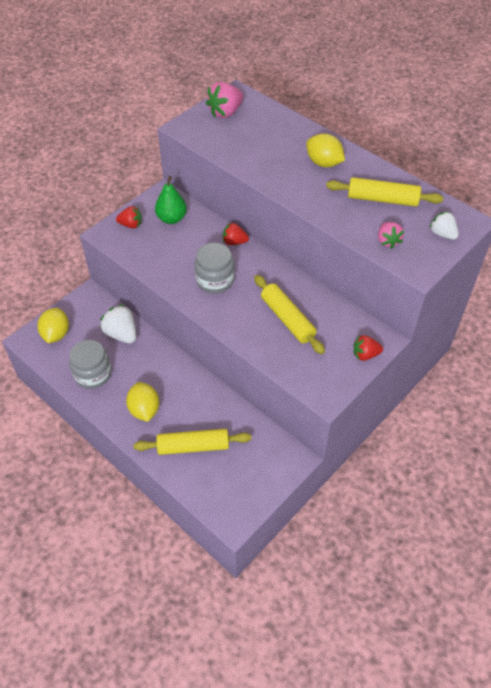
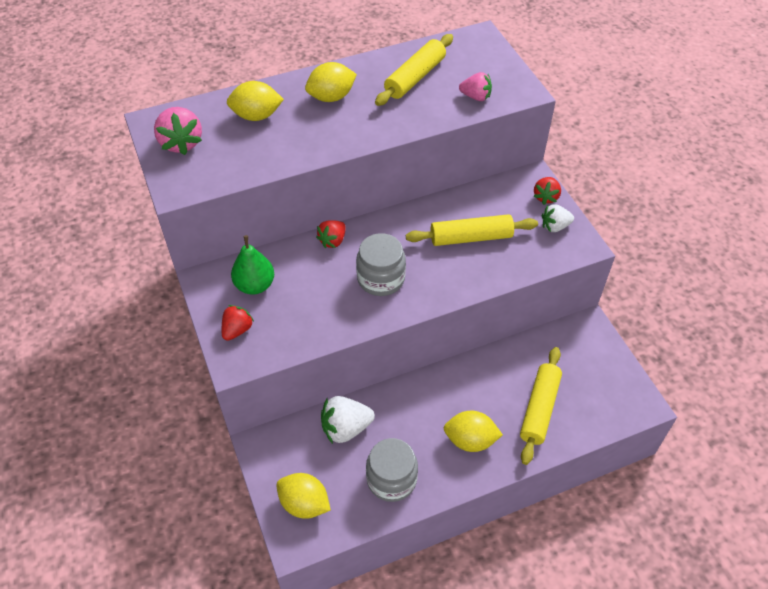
camera: 65 degrees left, 0 degrees up
(276, 135) = (256, 116): none -> yellow lemon
(442, 234) = (487, 59): white strawberry -> white strawberry (555, 226)

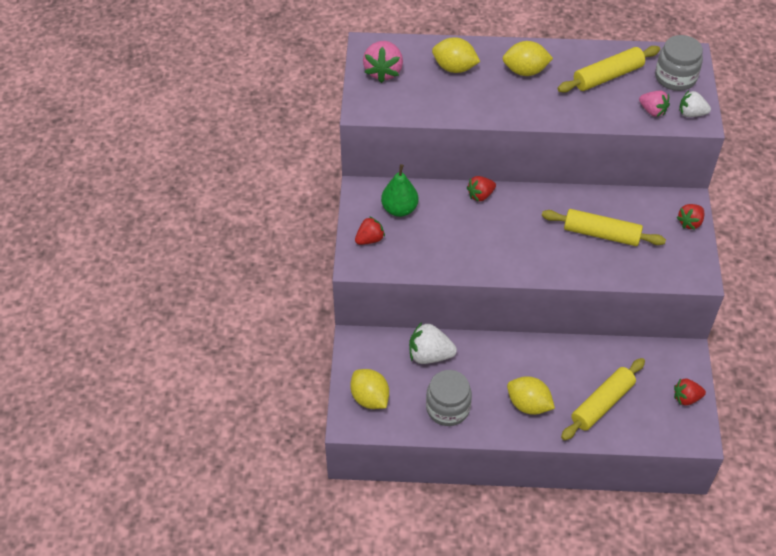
camera: 25 degrees right, 0 degrees up
(381, 278) = (505, 240): grey jar -> grey jar (675, 77)
(555, 226) = (683, 251): white strawberry -> white strawberry (691, 113)
(612, 370) = (686, 398): none -> red strawberry

